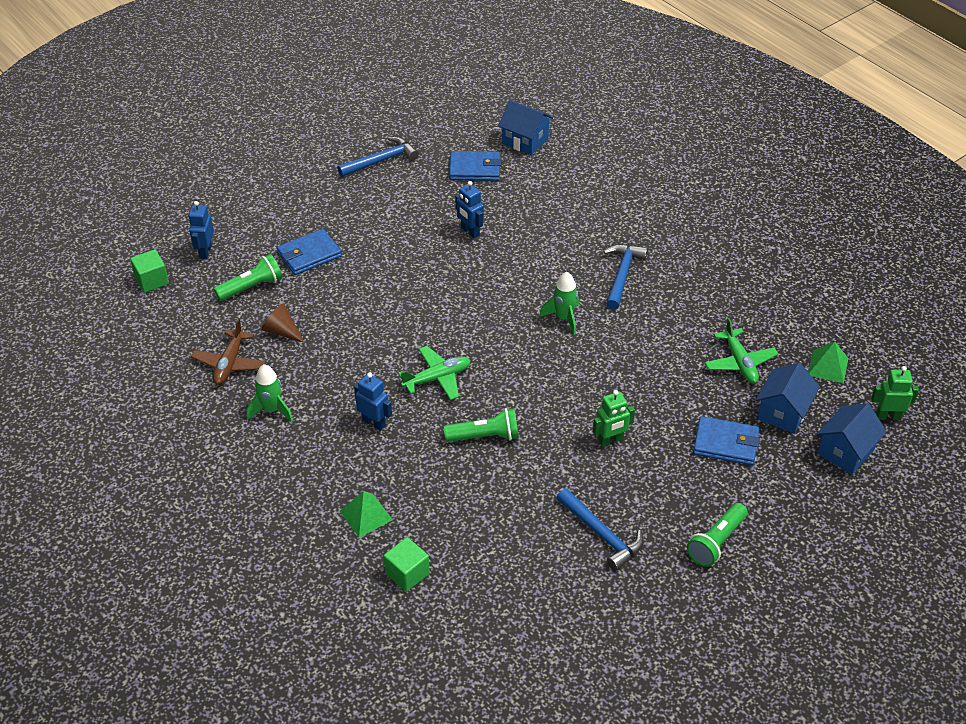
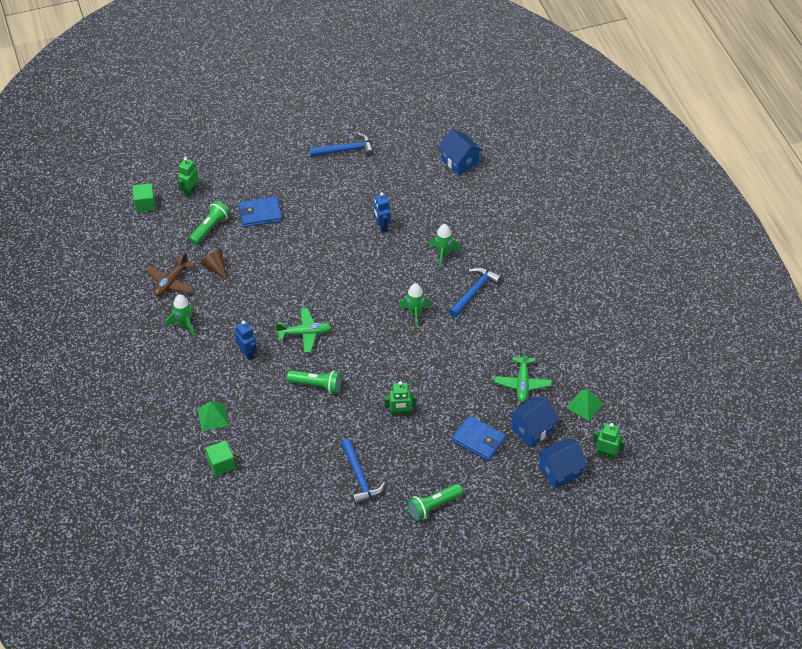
camera: 20 degrees right, 5 degrees up
(205, 251) = (190, 191): blue robot -> green robot
(251, 287) = (210, 228): green flashlight -> green flashlight turned 45 degrees counterclockwise
(475, 169) = (410, 175): blue wallet -> none
(561, 243) = (443, 254): none -> green rocket

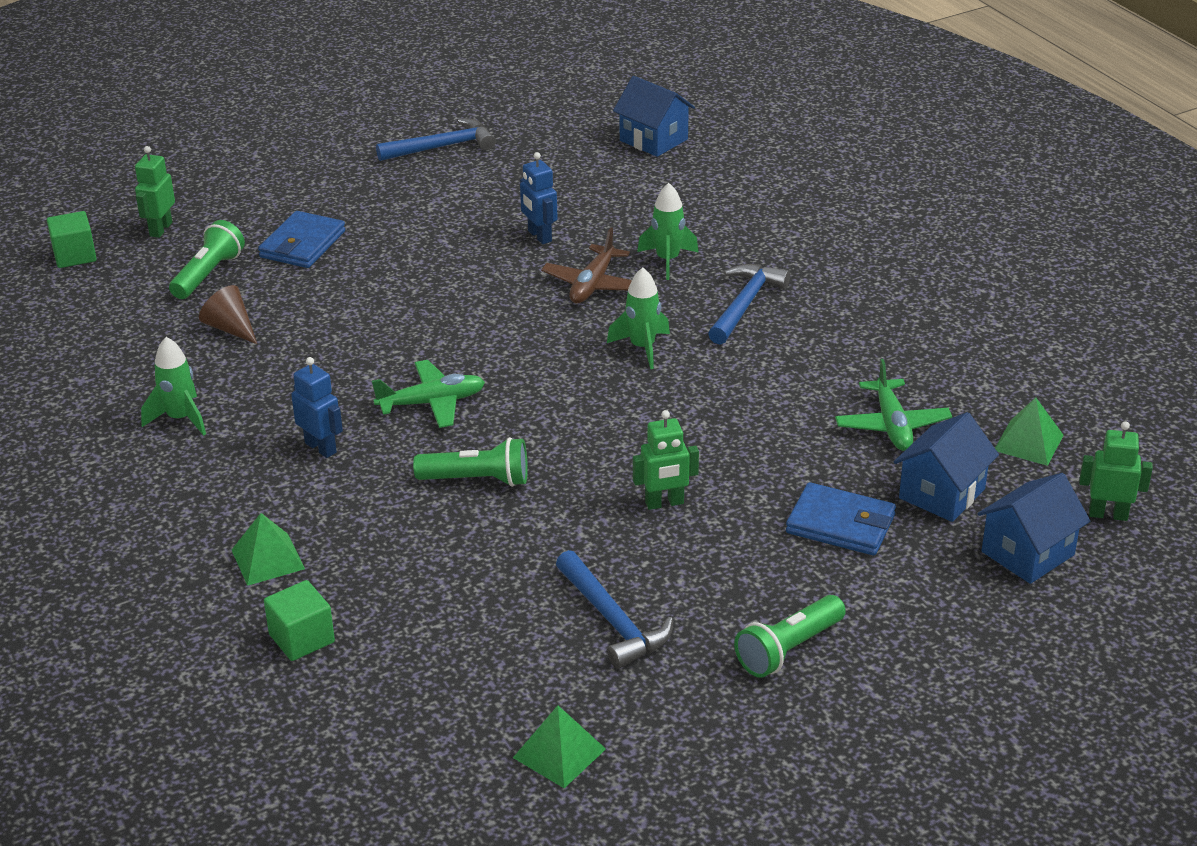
camera: 10 degrees left, 15 degrees down
(171, 282) = (143, 359): brown plane -> brown plane (592, 285)
(260, 214) = (302, 244): blue wallet -> blue wallet turned 45 degrees counterclockwise
(320, 543) = (559, 753): none -> green pyramid

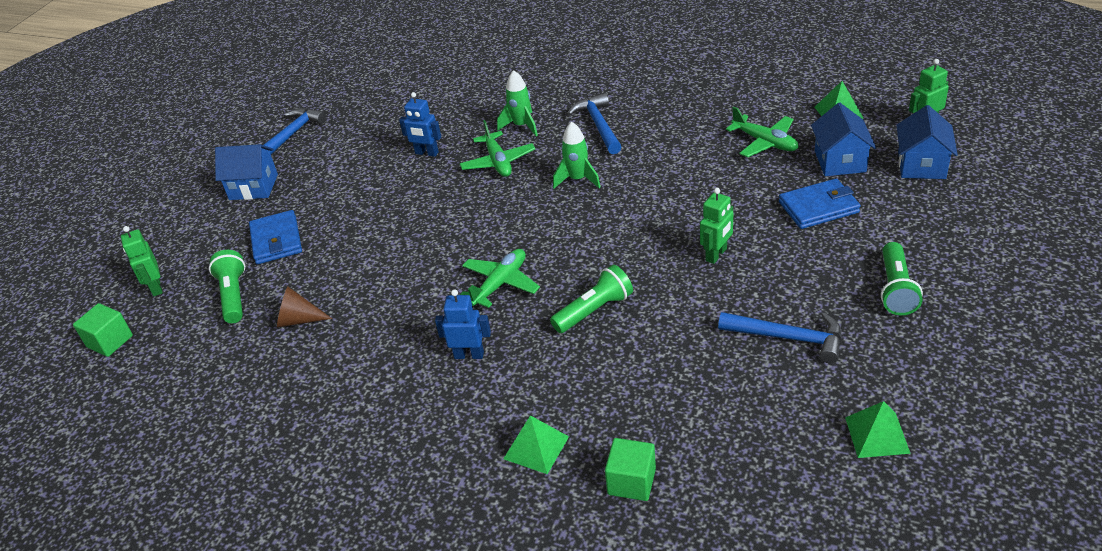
camera: 35 degrees left, 5 degrees up
(180, 419) = (345, 399): green rocket -> none
(592, 285) = (498, 162): brown plane -> green plane
(653, 140) = (418, 68): blue house -> blue house (253, 187)

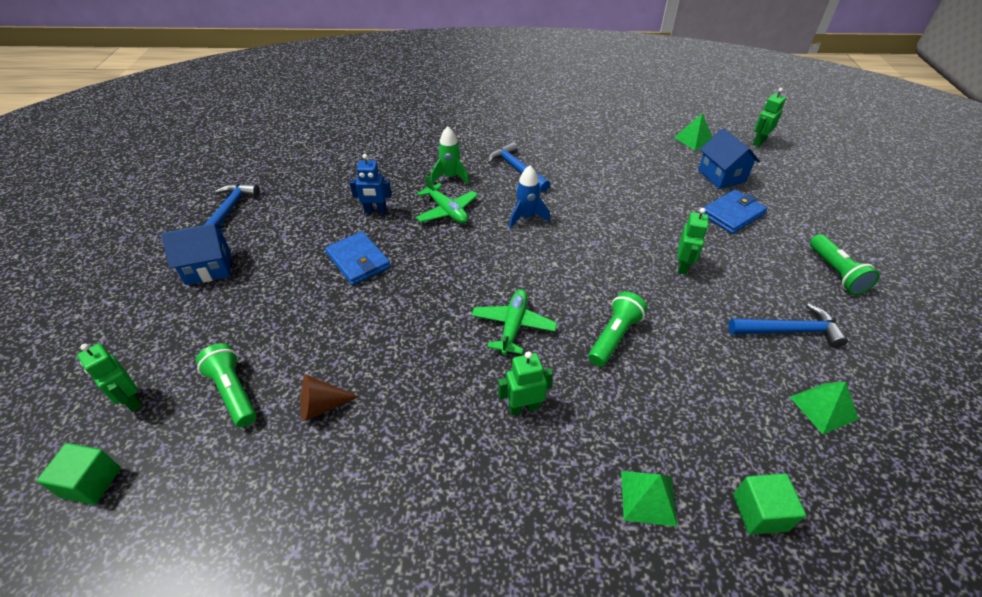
camera: 25 degrees left, 5 degrees up
(276, 240) = (258, 320): blue wallet -> blue wallet (358, 261)
(469, 355) = (523, 407): blue robot -> green robot
(577, 179) = (526, 217): green rocket -> blue rocket
(765, 142) = (657, 168): green plane -> none
(877, 435) = (920, 407): green pyramid -> green pyramid (823, 407)
(921, 165) = (779, 172): blue house -> none

